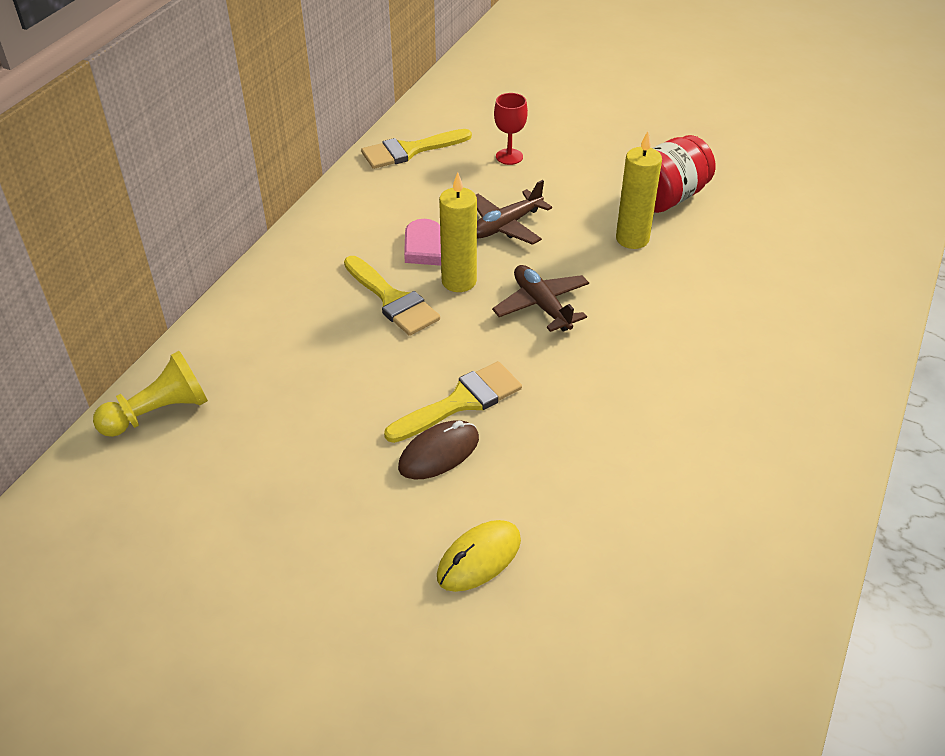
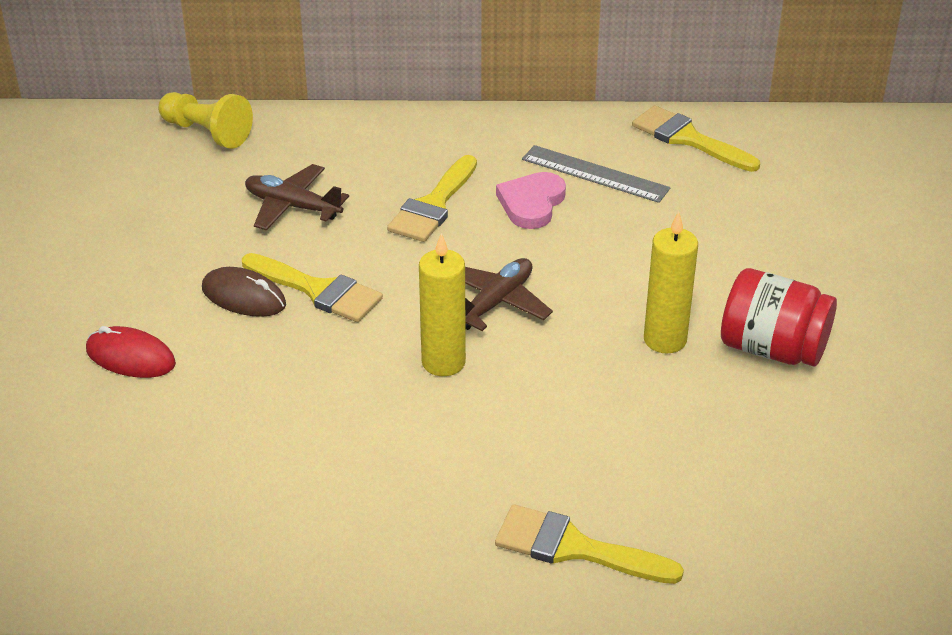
camera: 65 degrees right, 5 degrees down
(417, 206) = (595, 174): none -> grey ruler
(459, 281) = (492, 237): yellow candle -> yellow candle (443, 362)
(479, 558) = (130, 357): yellow mouse -> red mouse
(505, 226) = (611, 241): brown plane -> brown plane (293, 206)
(509, 157) = (742, 208): red goblet -> none
(829, 352) = (574, 548): none -> yellow brush

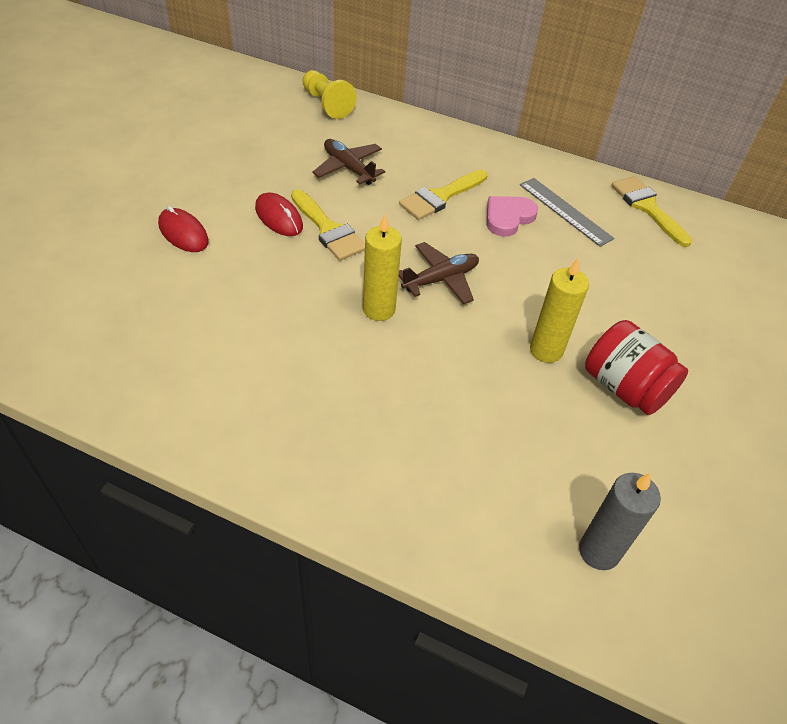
camera: 20 degrees right, 10 degrees up
(243, 297) = (279, 217): brown mouse -> red mouse
(574, 548) = (384, 488): yellow brush -> none
(836, 521) = (599, 551): none -> grey candle

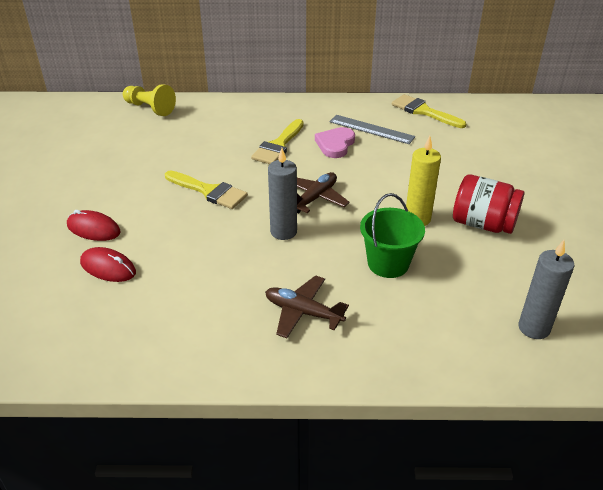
camera: 20 degrees left, 10 degrees down
(279, 217) = (164, 195): red mouse -> red mouse (108, 267)
(348, 168) = (196, 146): brown plane -> brown plane (303, 312)
(379, 309) = (283, 232): yellow candle -> grey candle
(473, 395) = (388, 263): none -> green bucket

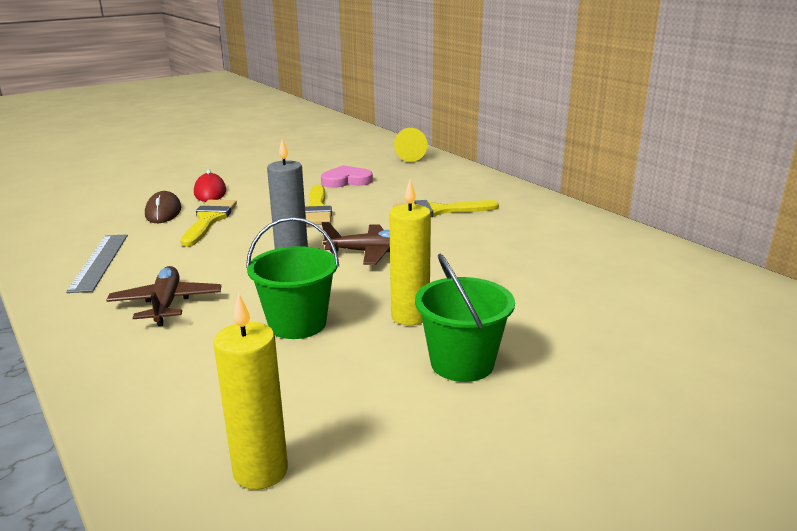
camera: 55 degrees right, 15 degrees down
(108, 267) = (163, 212): red mouse -> brown mouse
(335, 144) = (486, 233): pink heart -> pink heart (346, 180)
(371, 129) = (553, 240): grey ruler -> grey ruler (99, 262)
(423, 111) = (654, 255): yellow brush -> yellow brush (209, 220)
(483, 224) = (462, 363): red jar -> green bucket
(534, 328) = (260, 471): grey candle -> yellow candle

